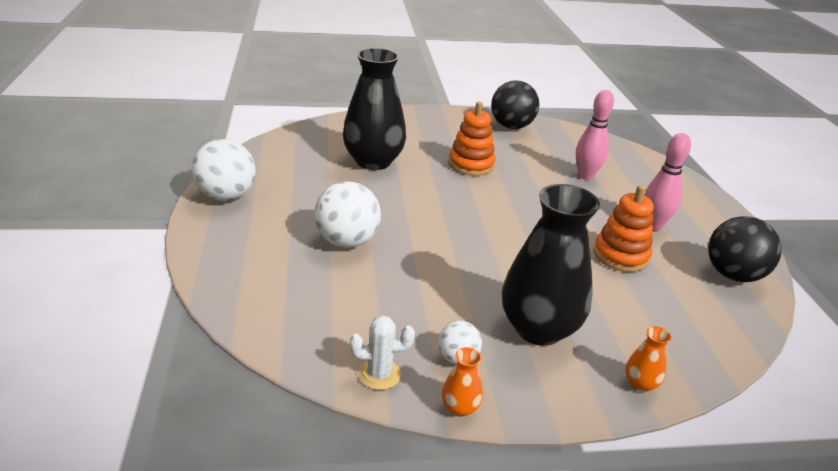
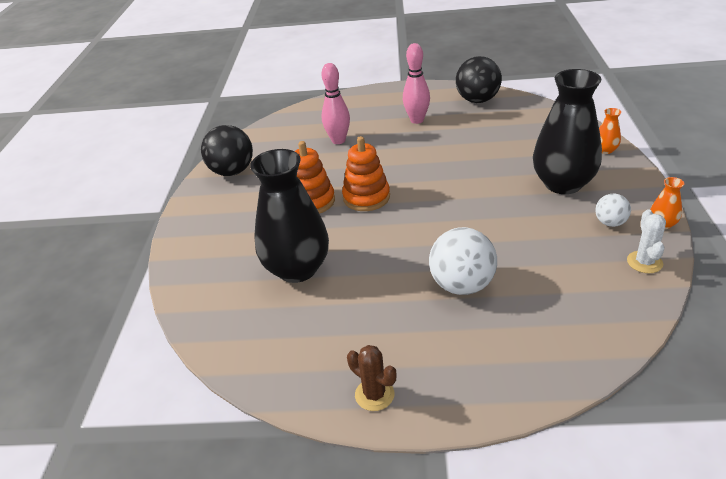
camera: 75 degrees left, 5 degrees up
(226, 196) = (374, 395): white ball -> brown cactus
(620, 255) = (461, 139): orange stacking toy -> orange stacking toy (366, 197)

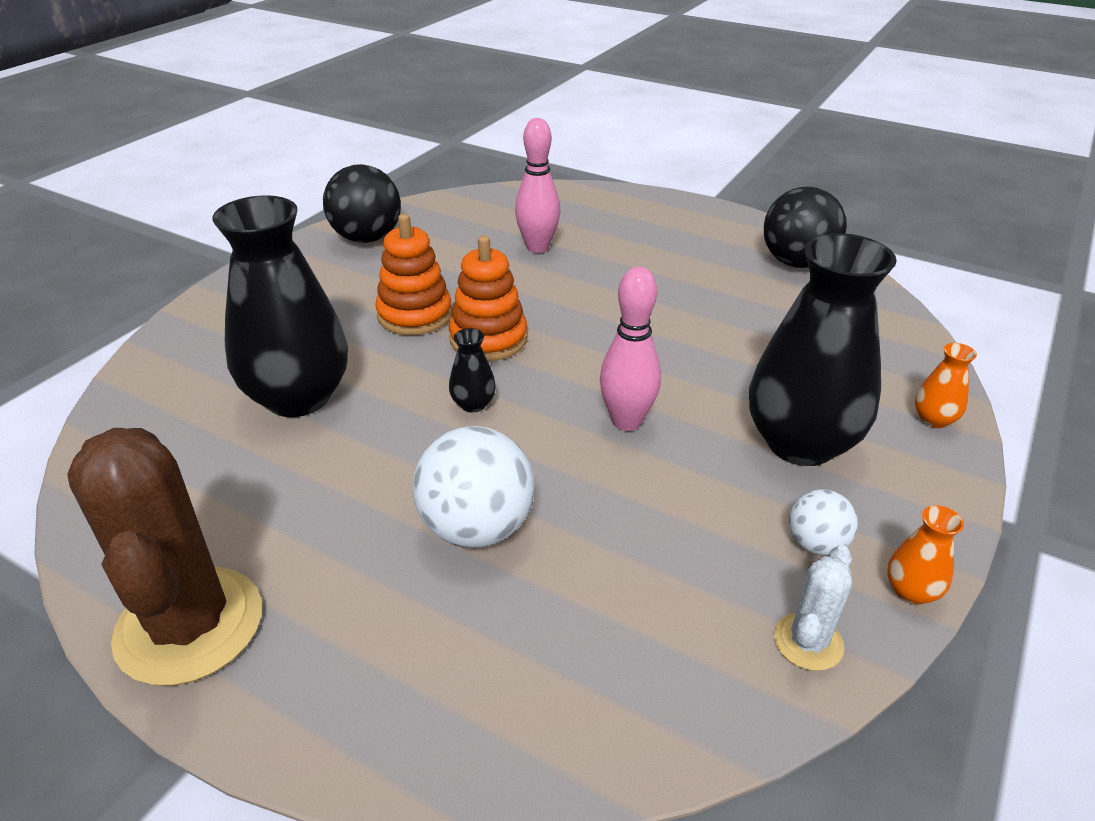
camera: 25 degrees right, 0 degrees up
(374, 395) = (189, 625): brown cactus -> brown cactus, size x2.11
(395, 232) = (473, 404): none -> black vase
(417, 120) = (674, 259): pink bowling pin -> pink bowling pin (626, 421)

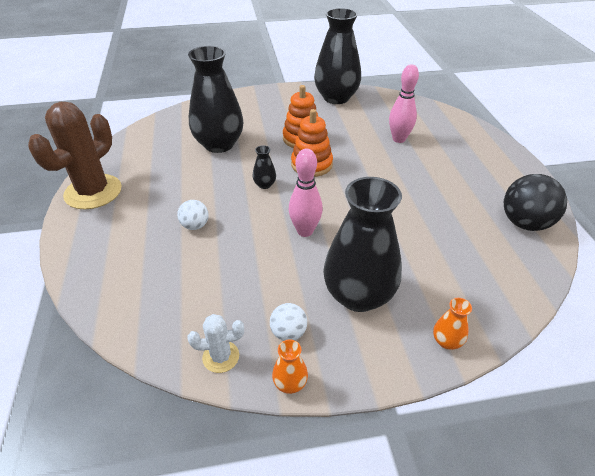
camera: 50 degrees right, 5 degrees up
(367, 238) = (336, 98): black ball -> black vase
(477, 528) = (195, 226): white ball -> white ball, size x0.54

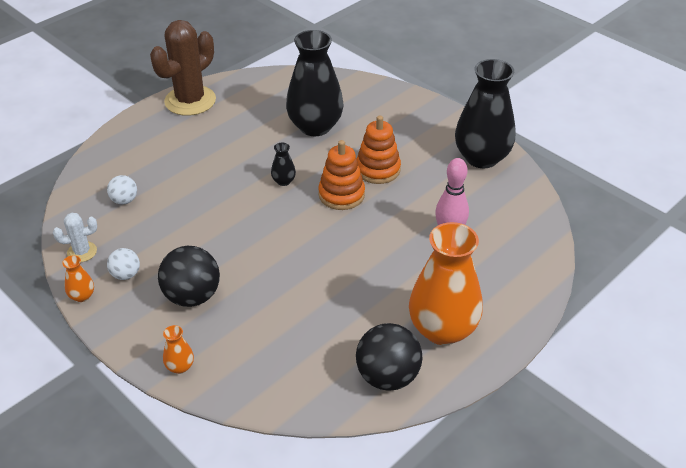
camera: 55 degrees right, 0 degrees up
(93, 192) = (190, 101): brown cactus -> brown cactus turned 45 degrees counterclockwise
(195, 226) = (197, 171): white ball -> white ball (124, 200)
(221, 357) = (82, 252): white cactus -> white cactus turned 60 degrees counterclockwise
(305, 231) = (243, 233): pink bowling pin -> none
(358, 295) = (192, 296): black vase -> black ball
(491, 180) = (442, 329): none -> orange vase

